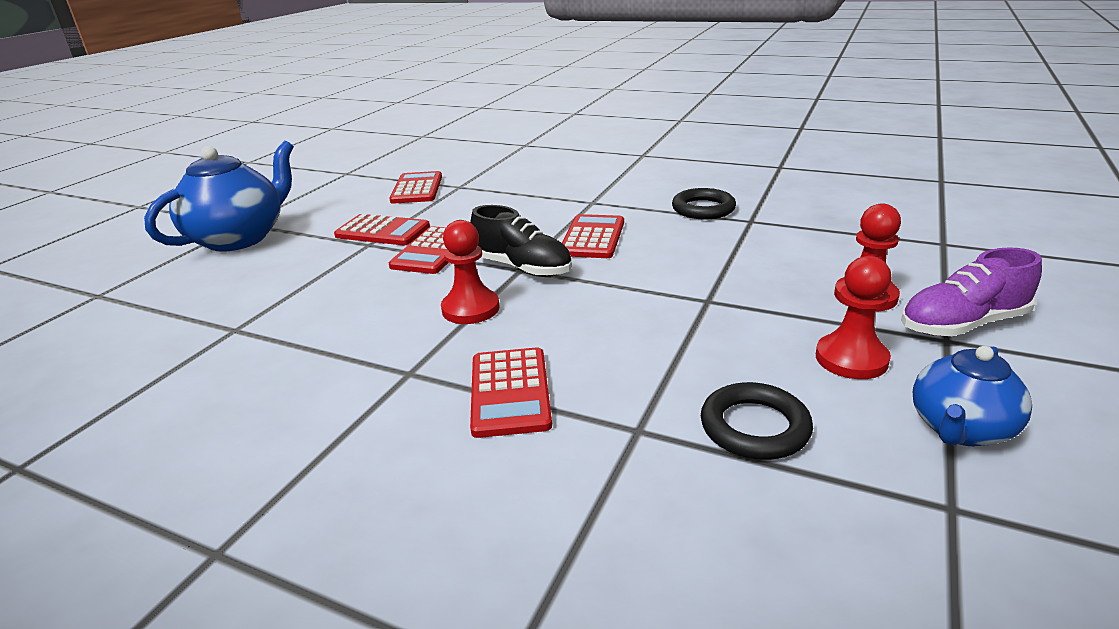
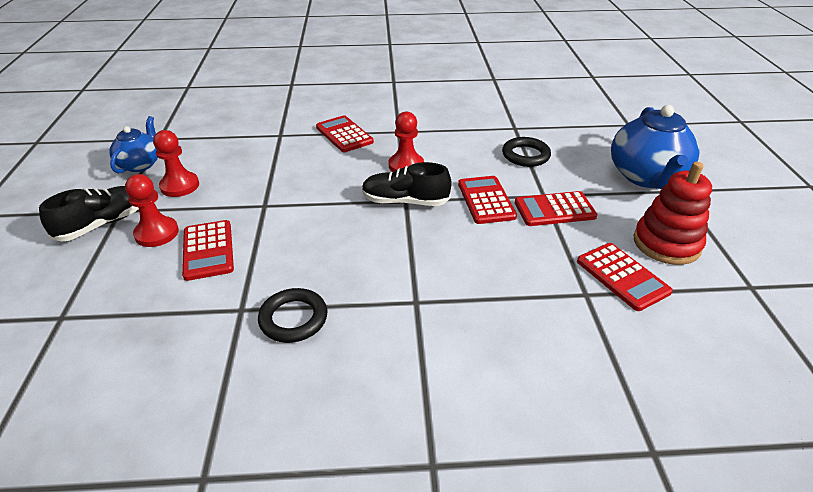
camera: 150 degrees right, 10 degrees up
(345, 197) = (666, 243): none -> red stacking toy
(593, 237) = (377, 245): red calculator -> red calculator (208, 250)
(754, 427) = (231, 146): black ring -> black ring (525, 155)
(962, 324) = (102, 224): purple shoe -> black shoe

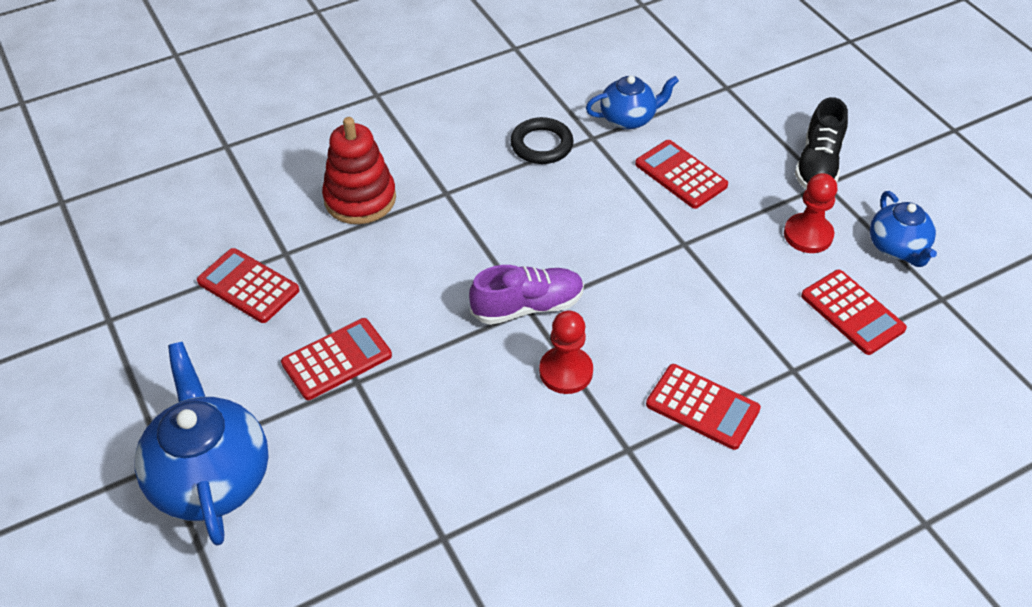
camera: 155 degrees right, 10 degrees up
(157, 233) = (752, 174): red pawn -> none
(188, 317) = (628, 118): none -> blue teapot
(405, 201) = (527, 306): black shoe -> purple shoe
(486, 200) = (428, 345): red calculator -> red calculator (852, 312)
(525, 155) = (403, 462): black ring -> none
(666, 243) = (194, 351): red stacking toy -> red stacking toy (360, 199)

